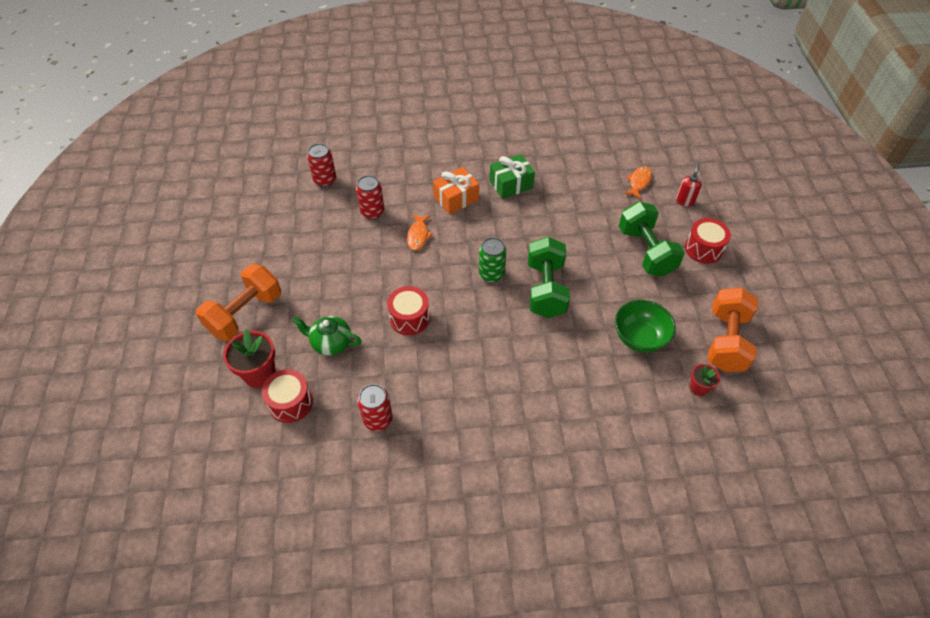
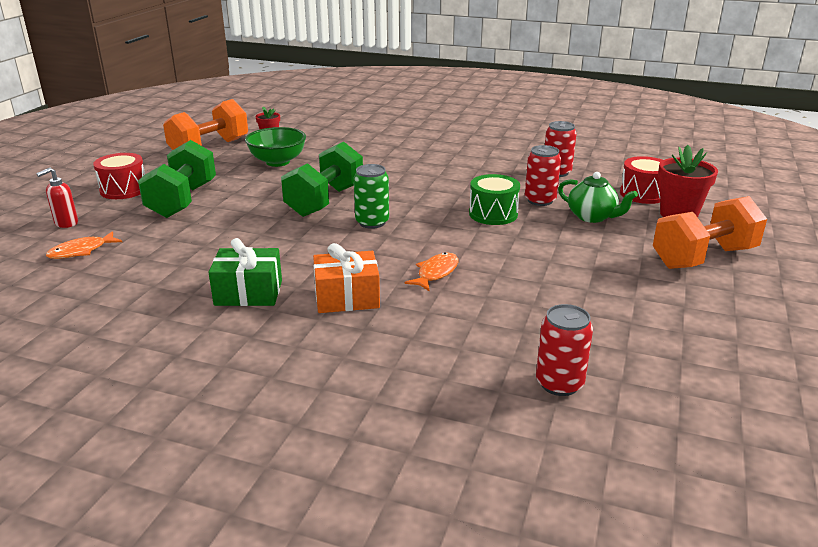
camera: 155 degrees left, 25 degrees down
(372, 212) = (490, 314): red can -> red can (540, 200)
(409, 318) = (493, 214): red drum -> green drum

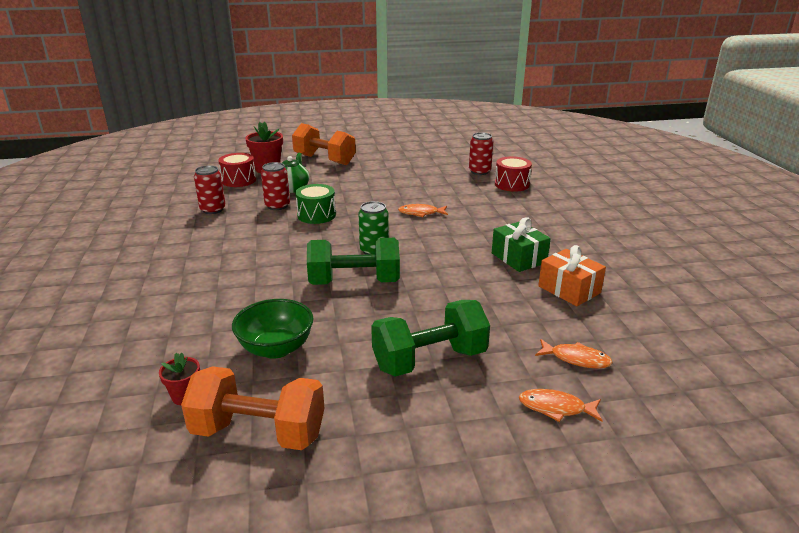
camera: 120 degrees left, 0 degrees up
(66, 223) = (555, 408): red soap dispenser -> orange fish
(124, 190) = (448, 422): red drum -> red drum (511, 184)
(347, 297) = (480, 228): orange gift -> orange gift (569, 289)

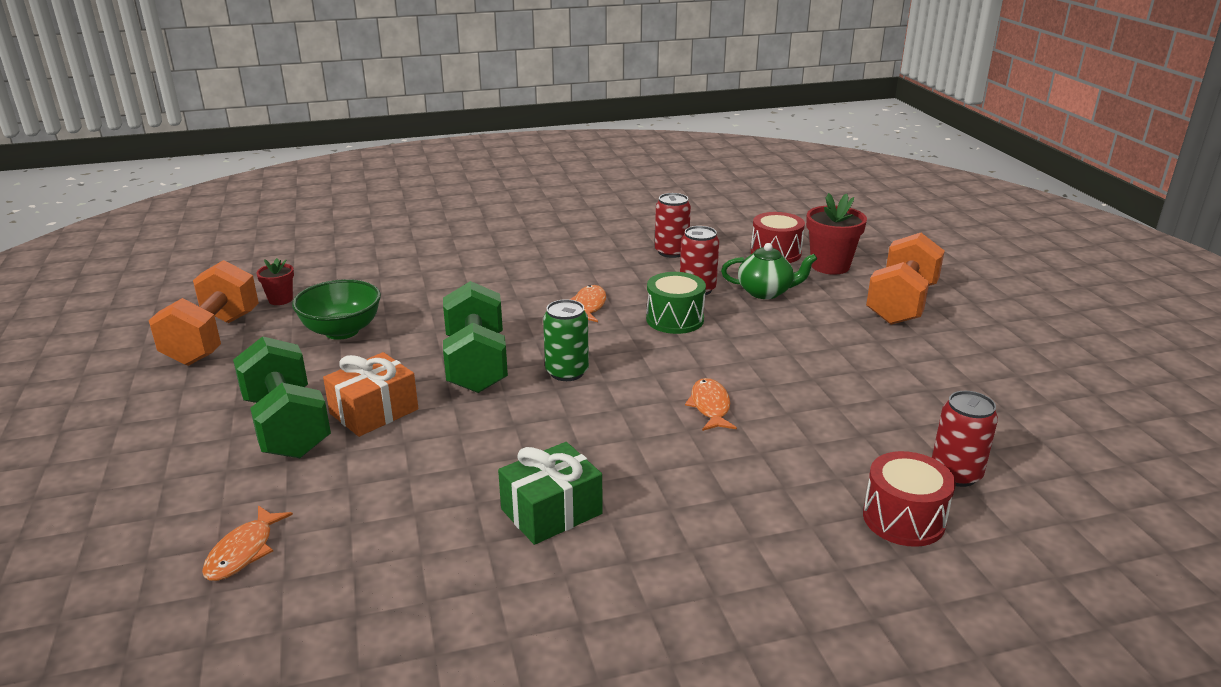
camera: 85 degrees right, 0 degrees up
(555, 408) = (153, 522): orange fish -> orange fish (589, 306)
(569, 289) = (437, 564): orange gift -> orange gift (374, 411)

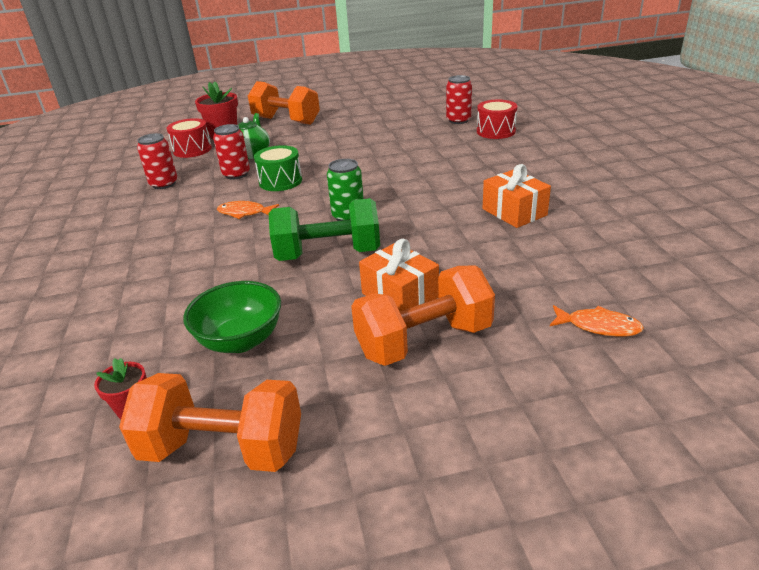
camera: 85 degrees left, 5 degrees up
(287, 426) = (424, 341): green dumbbell -> orange dumbbell
(551, 511) = (514, 212): green gift -> orange gift
(710, 406) = (397, 170): orange fish -> none

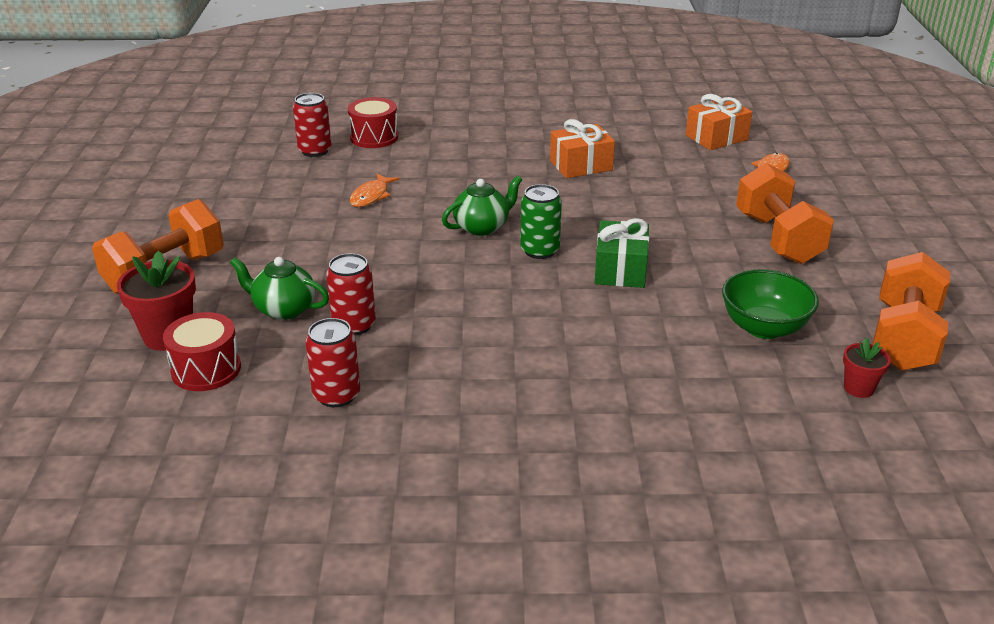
camera: 80 degrees left, 0 degrees up
(244, 213) = (488, 320): orange fish -> orange fish (371, 196)
(280, 181) = (408, 289): green drum -> none
(328, 254) = (620, 270): green dumbbell -> green gift
(376, 190) = (482, 227): none -> green teapot
(400, 295) = (709, 240): orange gift -> orange gift (716, 137)

